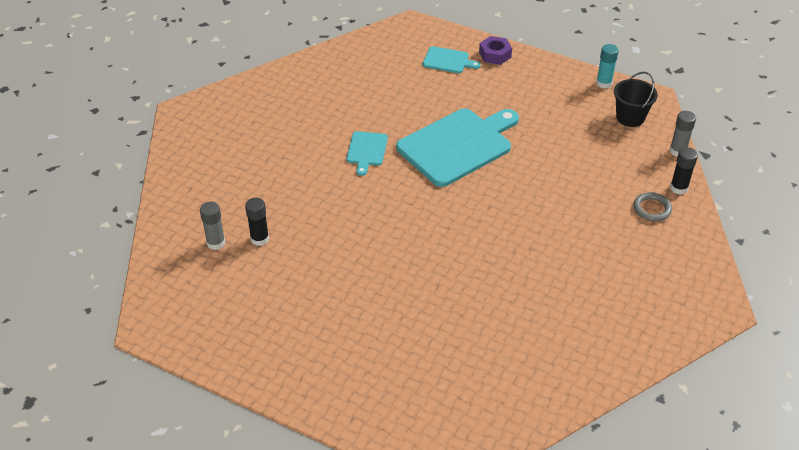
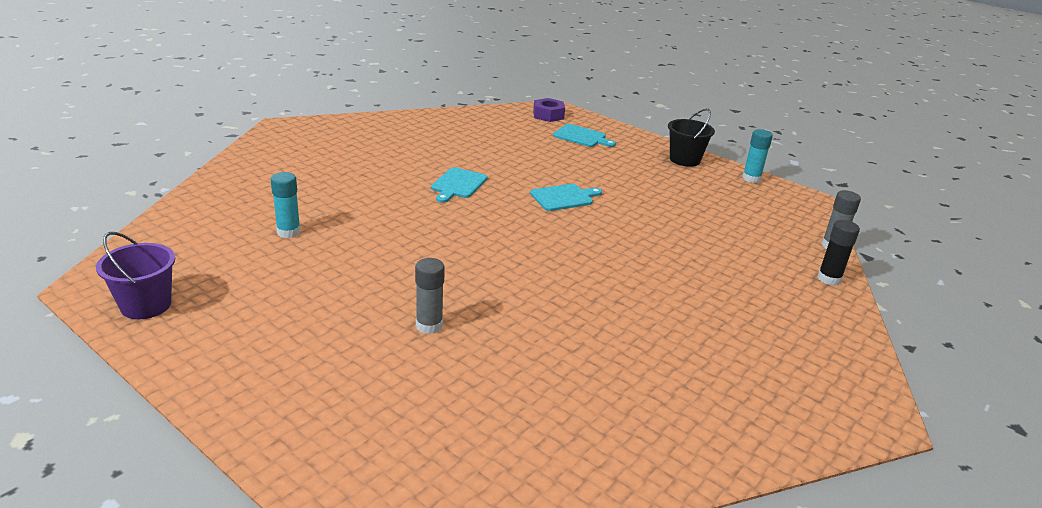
camera: 10 degrees right, 15 degrees down
(199, 335) = (146, 305): none -> purple bucket
(216, 243) = (236, 226): grey glue stick -> grey glue stick (429, 325)
(259, 239) = (288, 232): black glue stick -> turquoise glue stick
(457, 145) = (563, 197): turquoise cutting board -> turquoise cutting board, size x0.47
(495, 55) = (634, 140): purple nut -> purple nut (548, 115)
(630, 117) = (777, 209): black bucket -> black bucket (684, 160)
(652, 209) = (789, 292): grey ring -> none

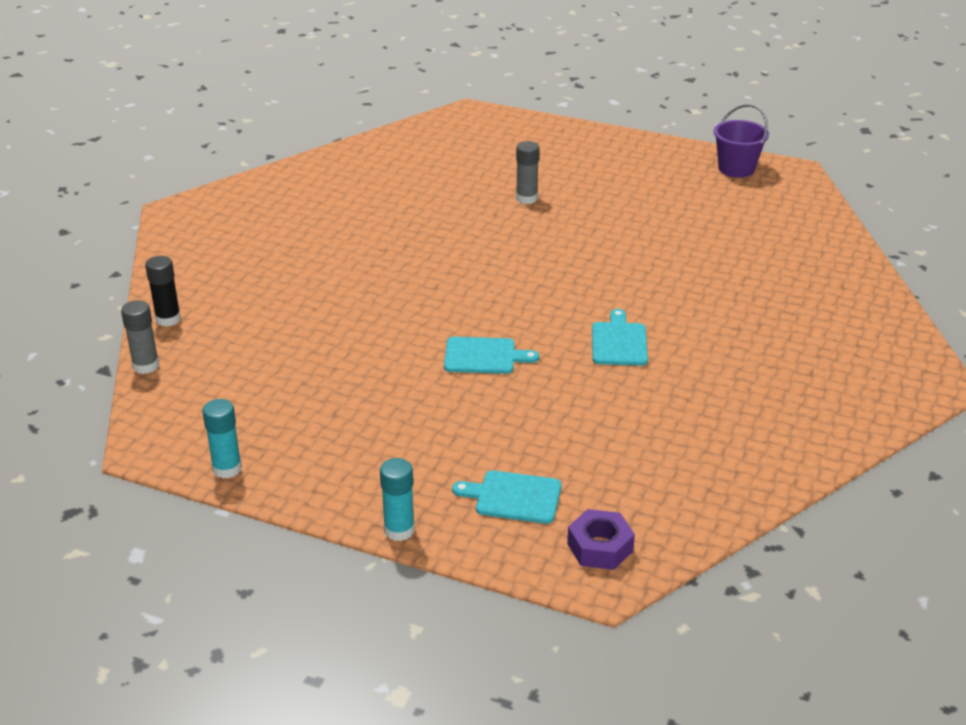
camera: 165 degrees right, 5 degrees up
(288, 232) = (719, 242): turquoise glue stick -> turquoise glue stick (399, 530)
(563, 197) = (483, 356): turquoise cutting board -> turquoise cutting board turned 135 degrees counterclockwise
(684, 160) = (333, 486): black bucket -> none

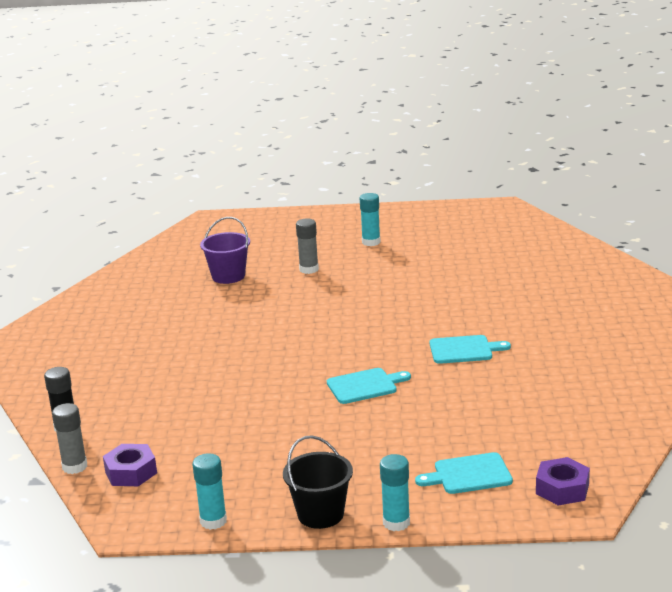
camera: 20 degrees left, 10 degrees down
(191, 388) = (131, 472): none -> purple nut
(332, 495) = (320, 514): none -> black bucket
(615, 181) = (371, 242): none -> turquoise glue stick
(619, 342) = (464, 350): turquoise cutting board -> turquoise cutting board turned 105 degrees clockwise
(736, 169) = (458, 214): purple bucket -> purple bucket (228, 276)

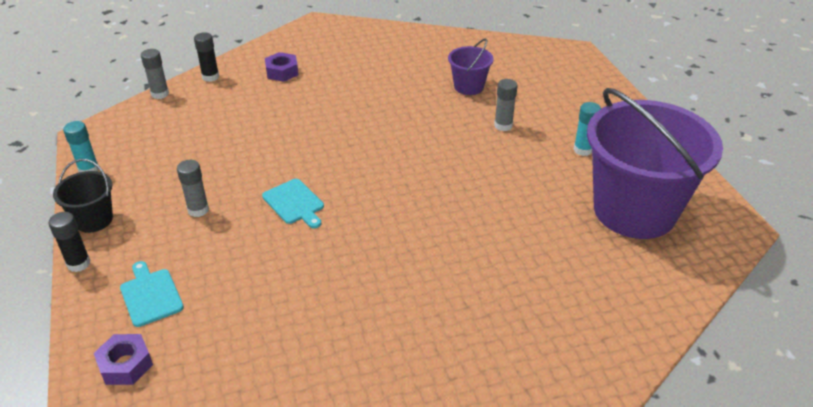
camera: 70 degrees right, 15 degrees up
(131, 472) = (153, 118): purple nut -> purple nut (282, 72)
(343, 443) = (198, 210): none -> grey glue stick
(396, 523) = (78, 264): turquoise glue stick -> black glue stick
(464, 237) = (634, 210): none -> purple bucket
(464, 350) = (377, 254): turquoise cutting board -> none

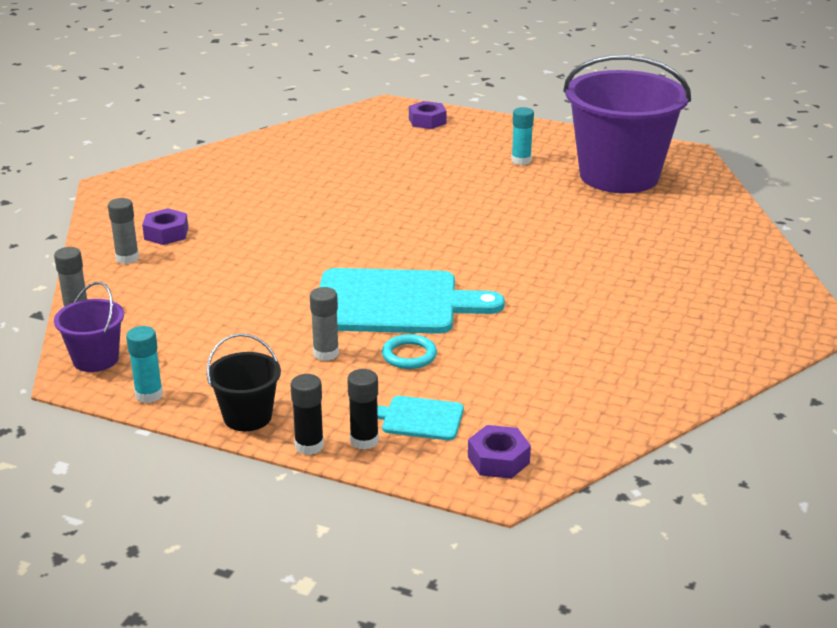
camera: 50 degrees left, 10 degrees down
(210, 77) = (99, 272): black glue stick -> black glue stick (364, 440)
(230, 247) = (409, 355): none -> turquoise ring
(294, 203) = (394, 302): turquoise cutting board -> turquoise cutting board, size x2.13
(468, 87) = (358, 164): purple bucket -> purple bucket (95, 359)
(503, 125) = (438, 174): grey glue stick -> grey glue stick (127, 258)
(577, 79) = (427, 121): none -> purple nut

